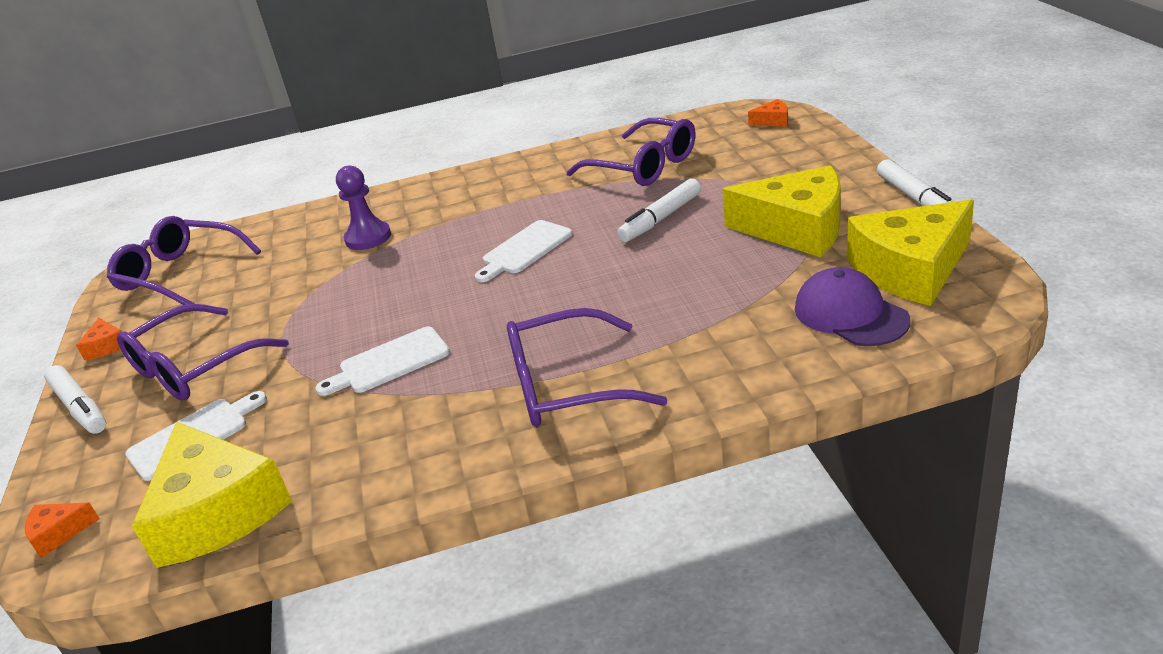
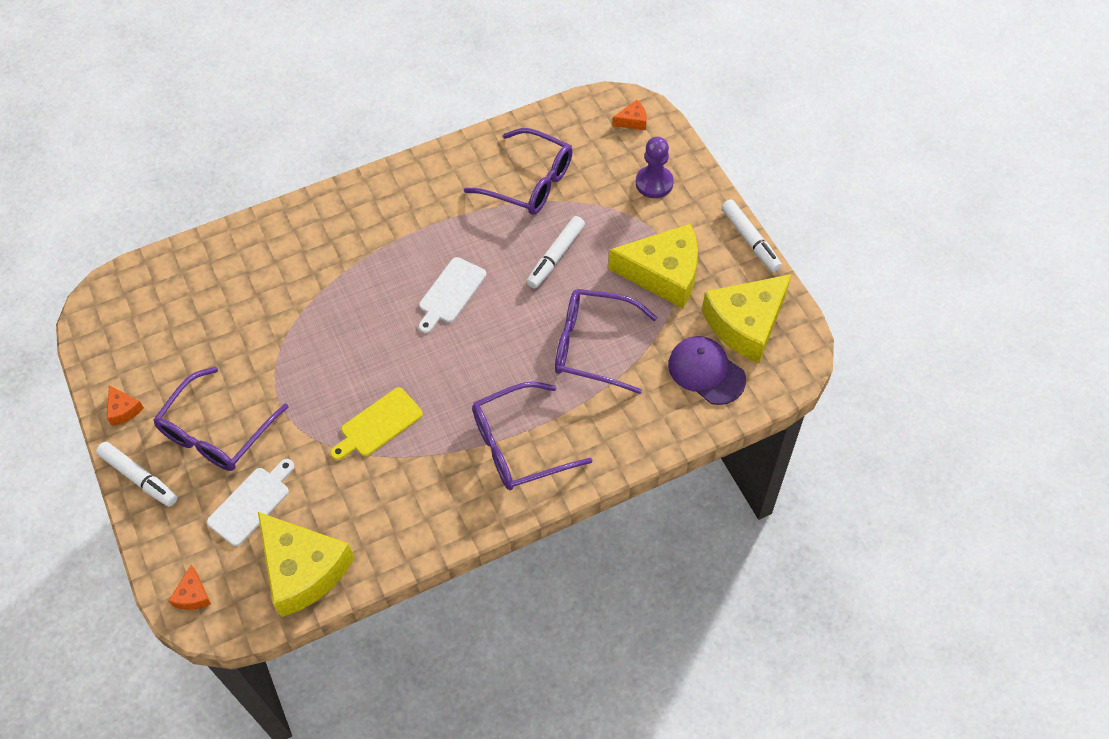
camera: 15 degrees left, 25 degrees up
(59, 533) = (193, 595): orange cheese -> orange cheese turned 60 degrees counterclockwise
(180, 274) = (145, 318): purple glasses -> purple glasses (592, 346)
(368, 238) = (306, 273): purple pawn -> purple pawn (654, 183)
(389, 362) = (378, 424): white cutting board -> yellow cutting board

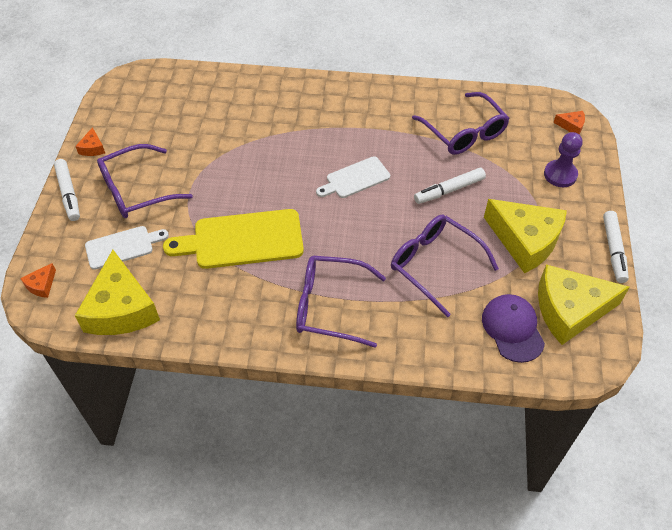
camera: 30 degrees right, 5 degrees down
(378, 424) = (242, 240): yellow cutting board -> yellow cutting board, size x1.70

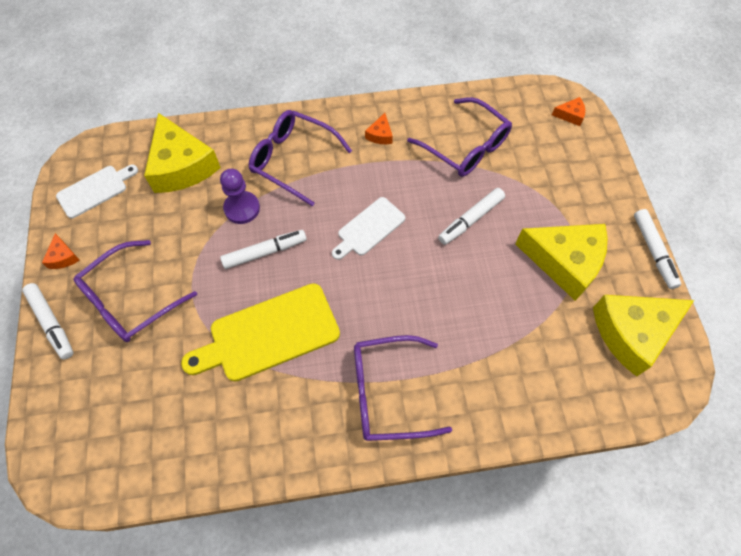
camera: 15 degrees left, 10 degrees up
(41, 285) = (53, 452): orange cheese -> orange cheese (380, 135)
(121, 309) = (156, 458): yellow cheese -> yellow cheese (182, 166)
(122, 247) = (135, 377): white cutting board -> white cutting board (95, 190)
(258, 178) = (264, 252): none -> white marker
(434, 265) = (482, 313): purple glasses -> purple glasses (292, 160)
(512, 329) = (583, 370): purple cap -> none
(560, 175) = (576, 175): purple pawn -> purple pawn (242, 208)

